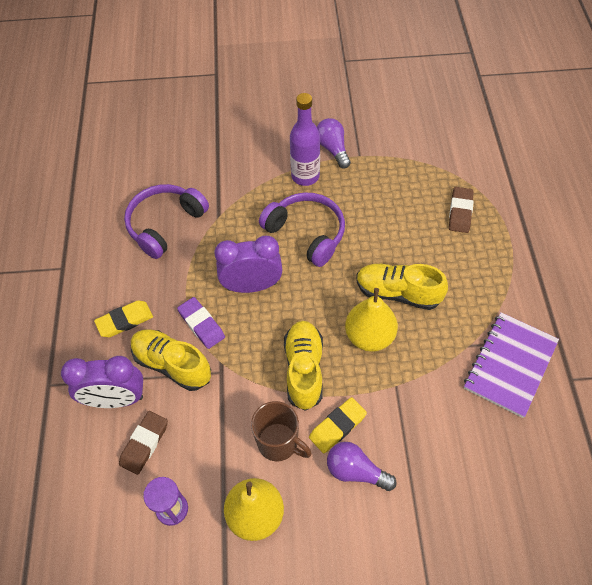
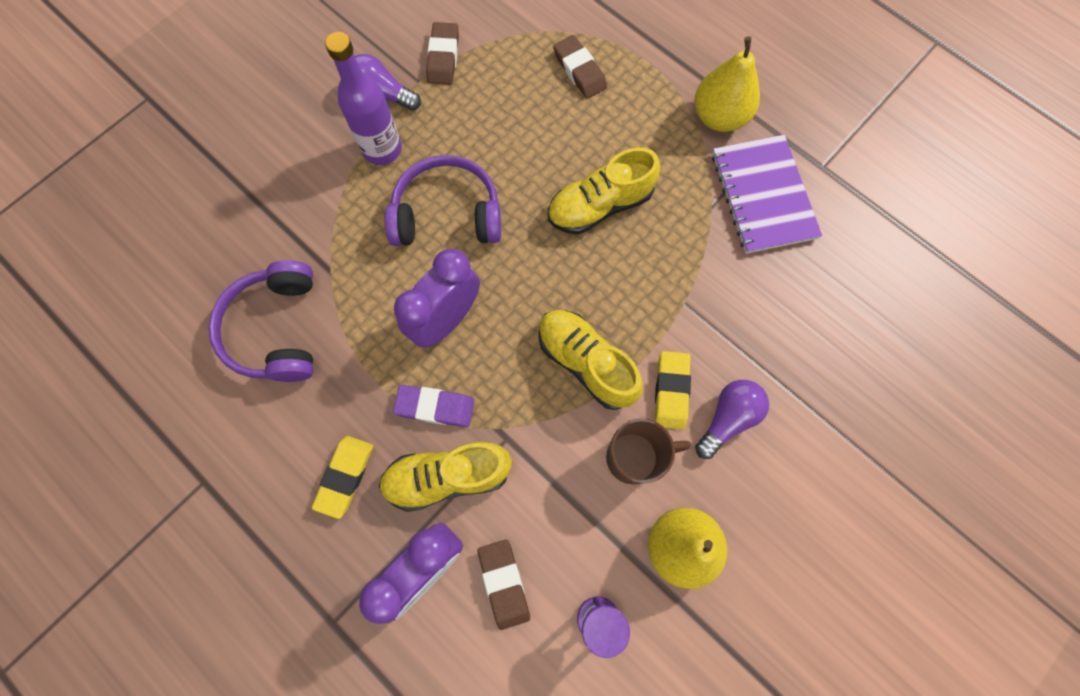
camera: 45 degrees left, 15 degrees up
(356, 471) = (727, 418): purple light bulb -> purple light bulb turned 150 degrees clockwise
(369, 336) = (615, 274): yellow pear -> yellow pear (719, 117)
(385, 152) = (443, 57): none -> brown eraser

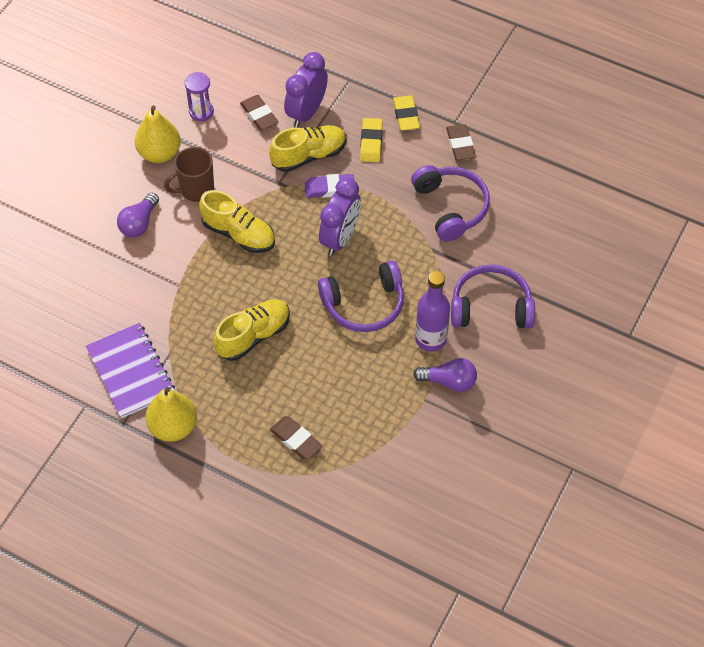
camera: 165 degrees right, 15 degrees down
(291, 172) = (491, 307): none -> purple headphones
(443, 57) = (412, 424): brown eraser -> brown eraser (460, 145)
(671, 391) = (179, 230): yellow eraser -> yellow eraser (406, 115)

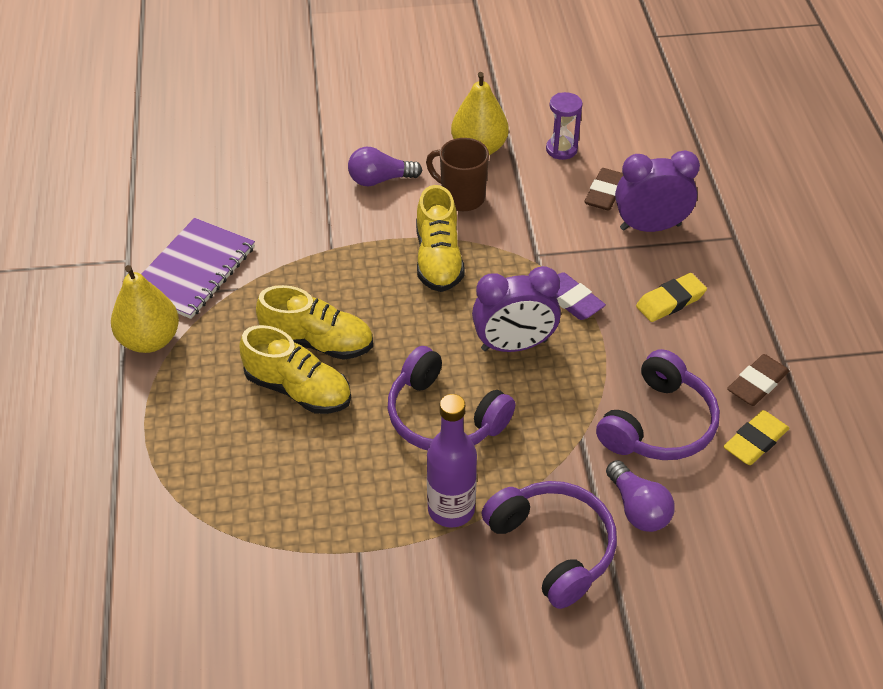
camera: 55 degrees right, 10 degrees down
(296, 440) = (208, 455): brown eraser -> none
(309, 156) = (596, 259): yellow shoe -> yellow shoe (298, 389)
(406, 115) = (741, 311): yellow eraser -> yellow eraser (755, 441)
(449, 381) = (405, 563): purple light bulb -> purple light bulb (638, 508)

